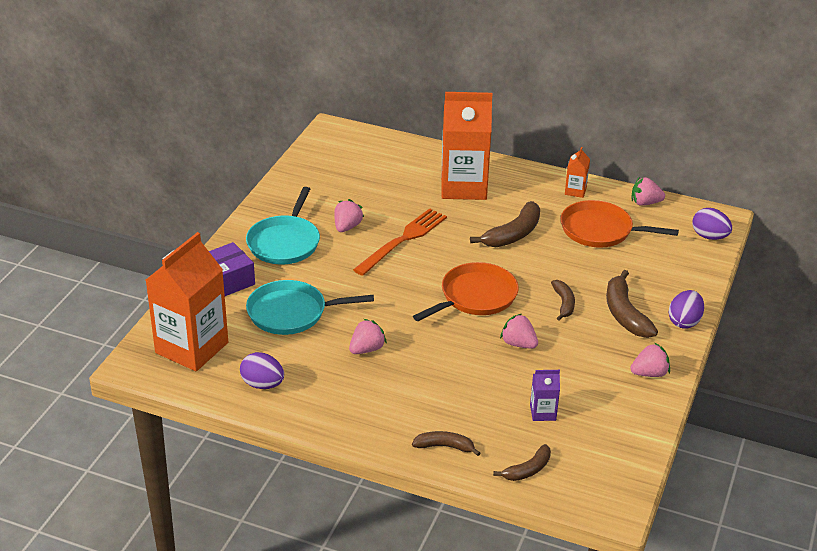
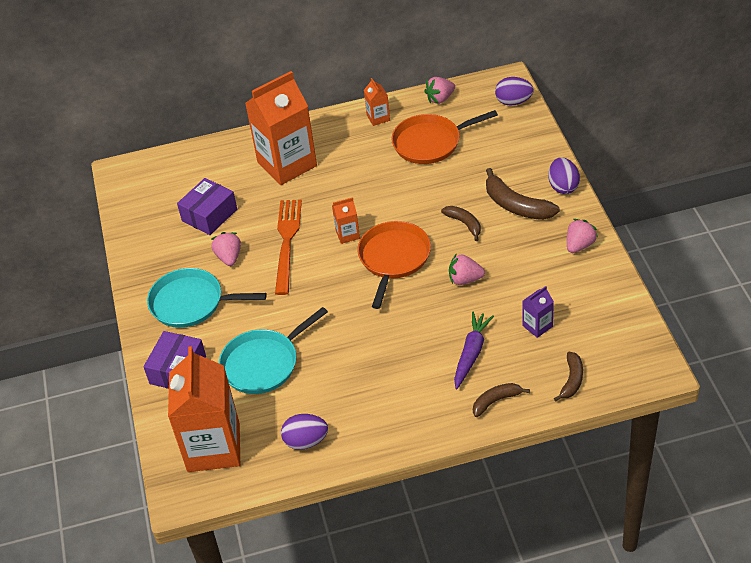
camera: 30 degrees left, 10 degrees up
(285, 242) = (191, 303): turquoise pan -> turquoise pan turned 120 degrees clockwise
(364, 191) = (209, 215): none -> purple box
(367, 349) = (356, 357): pink strawberry -> none
(457, 260) = (347, 234): none -> orange carton
(463, 400) = (471, 353): none -> purple carrot
(513, 234) = (368, 185): brown banana -> none

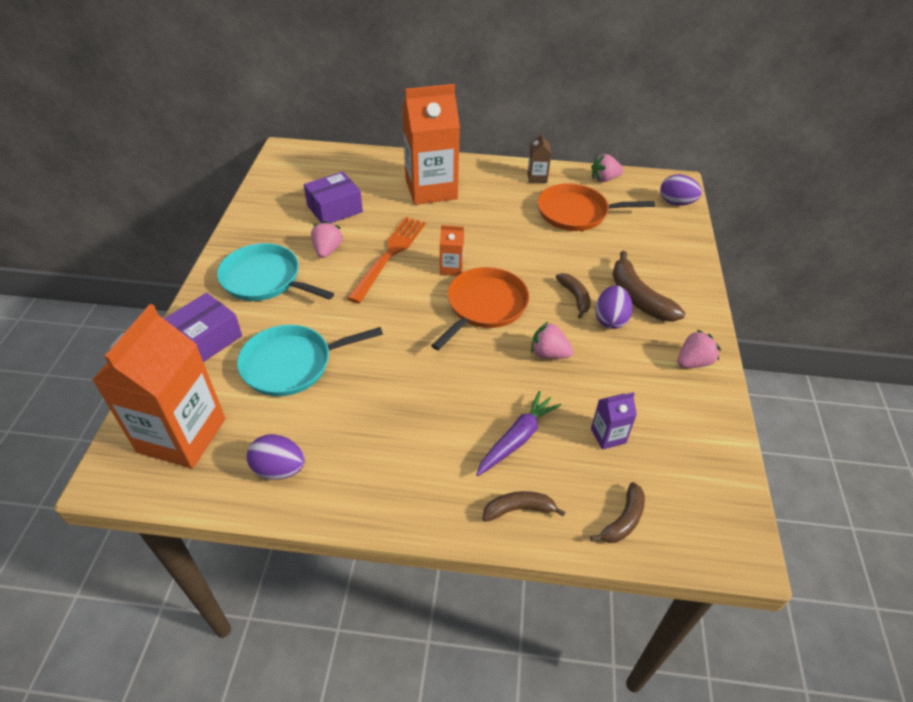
camera: 15 degrees right, 0 degrees up
(378, 118) = (537, 177): orange carton -> brown carton
(563, 186) = (697, 295): purple egg -> purple egg (610, 319)

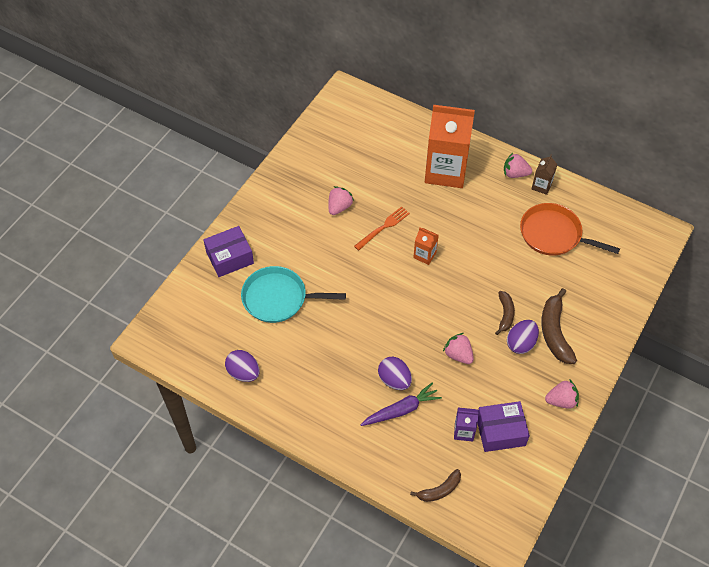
camera: 25 degrees right, 10 degrees up
(182, 435) = (193, 326): orange carton -> none
(265, 279) = (285, 219): turquoise pan -> none
(334, 209) = (360, 167): purple box -> purple box (500, 431)
(389, 255) = (383, 227): orange fork -> orange fork, size x0.63
(484, 306) = (432, 298): orange pan -> none
(518, 509) = (377, 457): brown banana -> none
(604, 179) = (599, 206): pink strawberry -> pink strawberry (515, 173)
(676, 203) = (647, 252): purple egg -> purple egg (394, 380)

